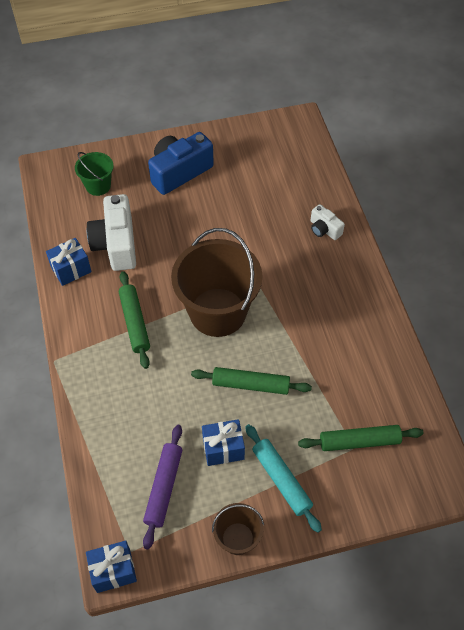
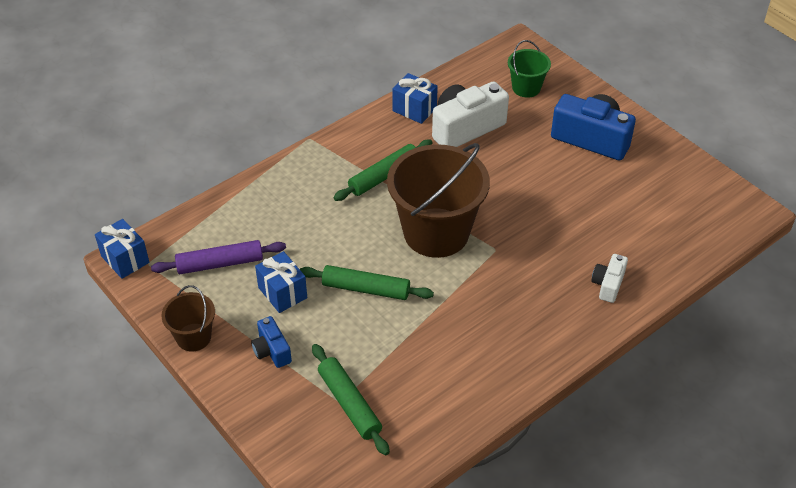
camera: 65 degrees right, 10 degrees down
(250, 385) = (366, 289): green rolling pin -> green rolling pin turned 60 degrees counterclockwise
(281, 479) = (272, 351): turquoise rolling pin -> blue camera

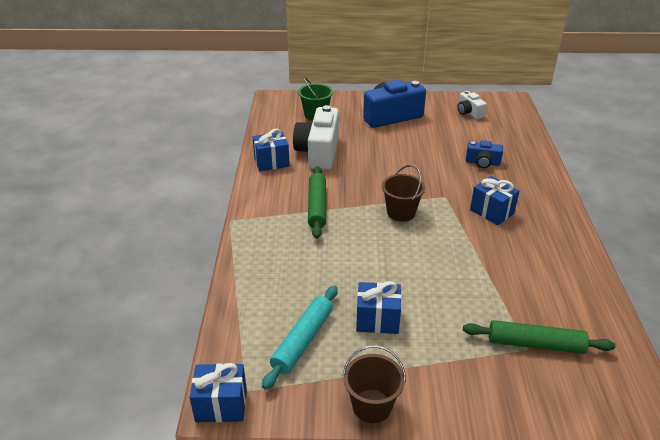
camera: 50 degrees left, 10 degrees down
(220, 264) = (303, 341): purple rolling pin -> turquoise rolling pin
(272, 351) = (436, 361): blue camera -> blue camera (482, 163)
(366, 289) = (421, 273): green rolling pin -> none
(436, 233) = (401, 212): brown bucket -> brown bucket, size x0.49
(508, 293) = (491, 212): none -> blue gift
(608, 285) = (522, 171): white camera -> white camera (469, 113)

